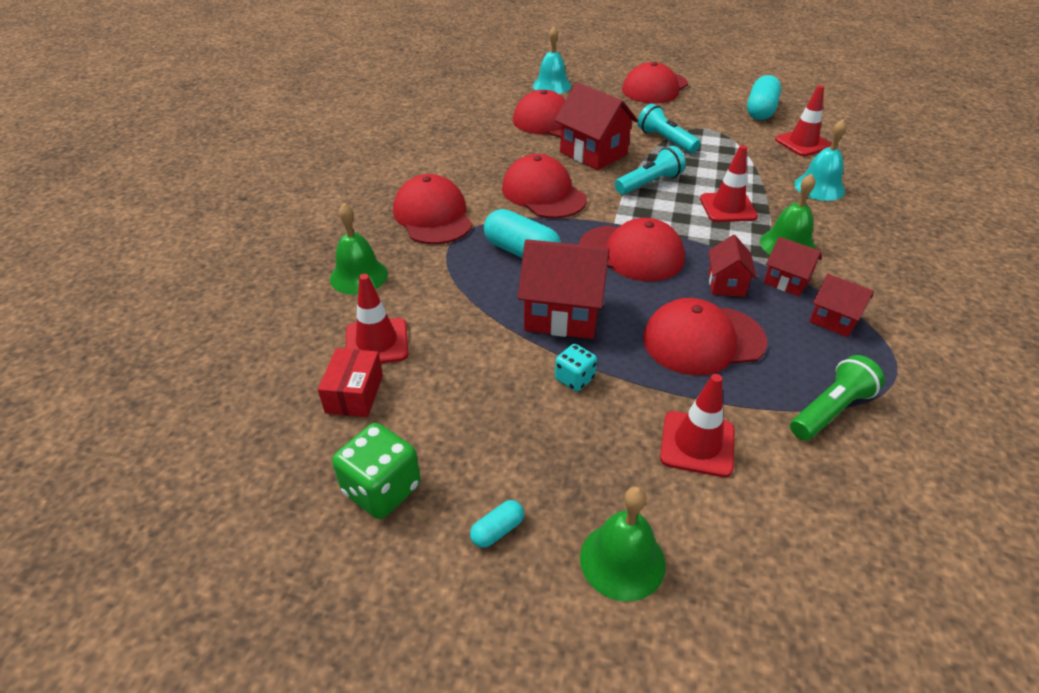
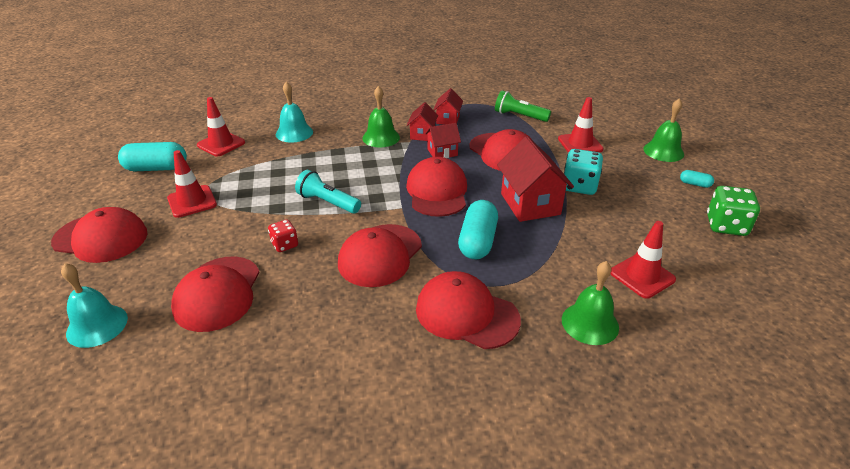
camera: 115 degrees left, 5 degrees down
(354, 394) = (690, 265): red box -> none
(433, 216) = (466, 314): red cap -> red cap turned 75 degrees clockwise
(574, 379) = (579, 186): turquoise dice -> turquoise dice, size x1.67
(593, 153) = (285, 245): red house -> red dice
(665, 140) = (239, 208): turquoise flashlight -> none
(728, 208) = (346, 163): red traffic cone -> red traffic cone (192, 201)

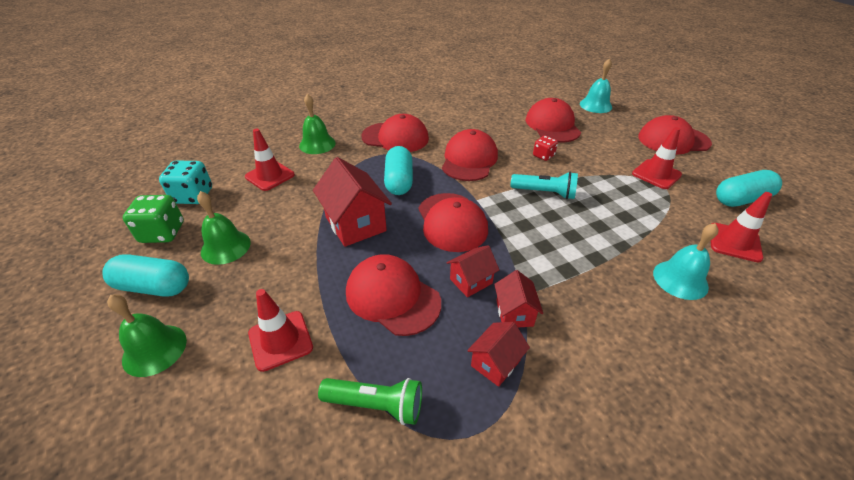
camera: 165 degrees right, 5 degrees up
(381, 137) = (565, 294): green bell -> green bell (225, 247)
(448, 119) = (495, 363): red house -> red house turned 45 degrees clockwise
(579, 186) = (300, 257): turquoise dice -> turquoise dice (193, 196)
(695, 184) = (154, 286): turquoise capsule -> turquoise capsule, size x2.12

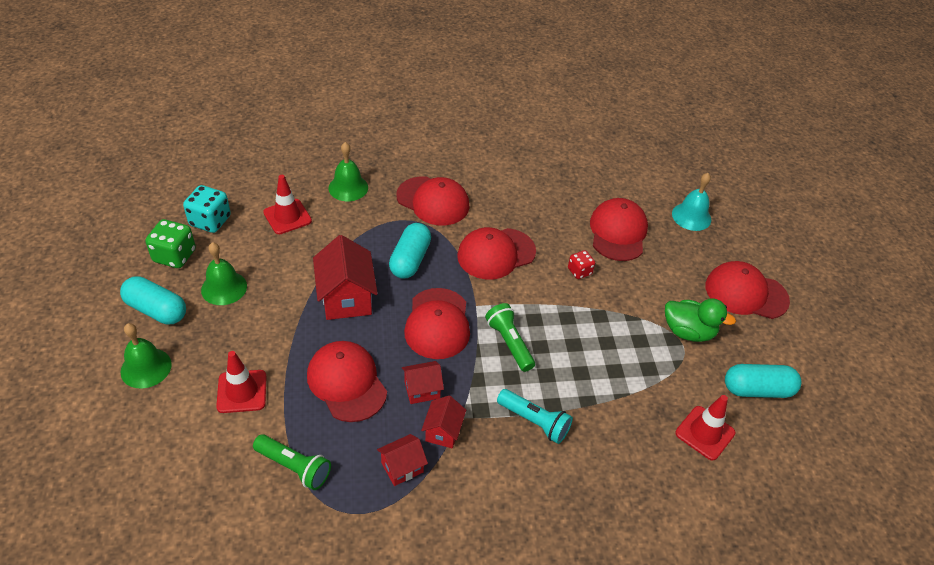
camera: 15 degrees right, 5 degrees up
(469, 160) = (496, 254): red cap -> red cap turned 150 degrees counterclockwise
(524, 220) = (509, 343): none -> green flashlight
(545, 193) = (550, 318): turquoise flashlight -> turquoise flashlight (534, 421)
(656, 174) = (688, 332): red traffic cone -> green duck
(680, 279) = (617, 451): turquoise bell -> none

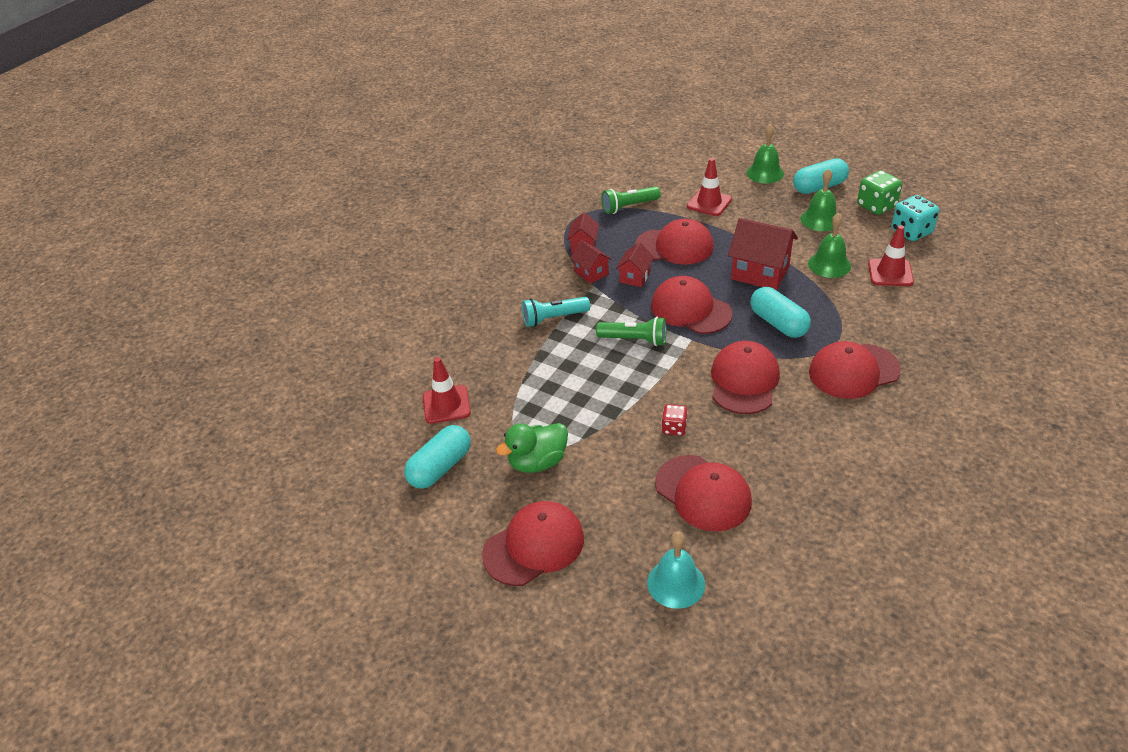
camera: 135 degrees right, 5 degrees down
(348, 187) = (913, 322): green bell -> green bell (829, 264)

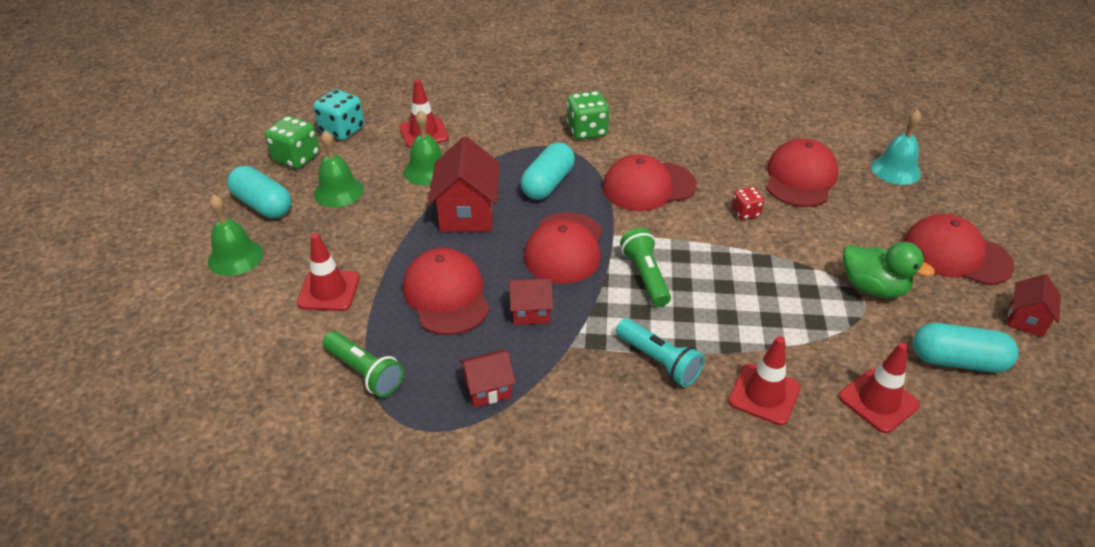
camera: 120 degrees left, 0 degrees up
(493, 354) = (764, 394): none -> red traffic cone
(591, 273) = (545, 358): red house -> red house (1026, 319)
(853, 371) = (587, 131): red cap -> green dice

